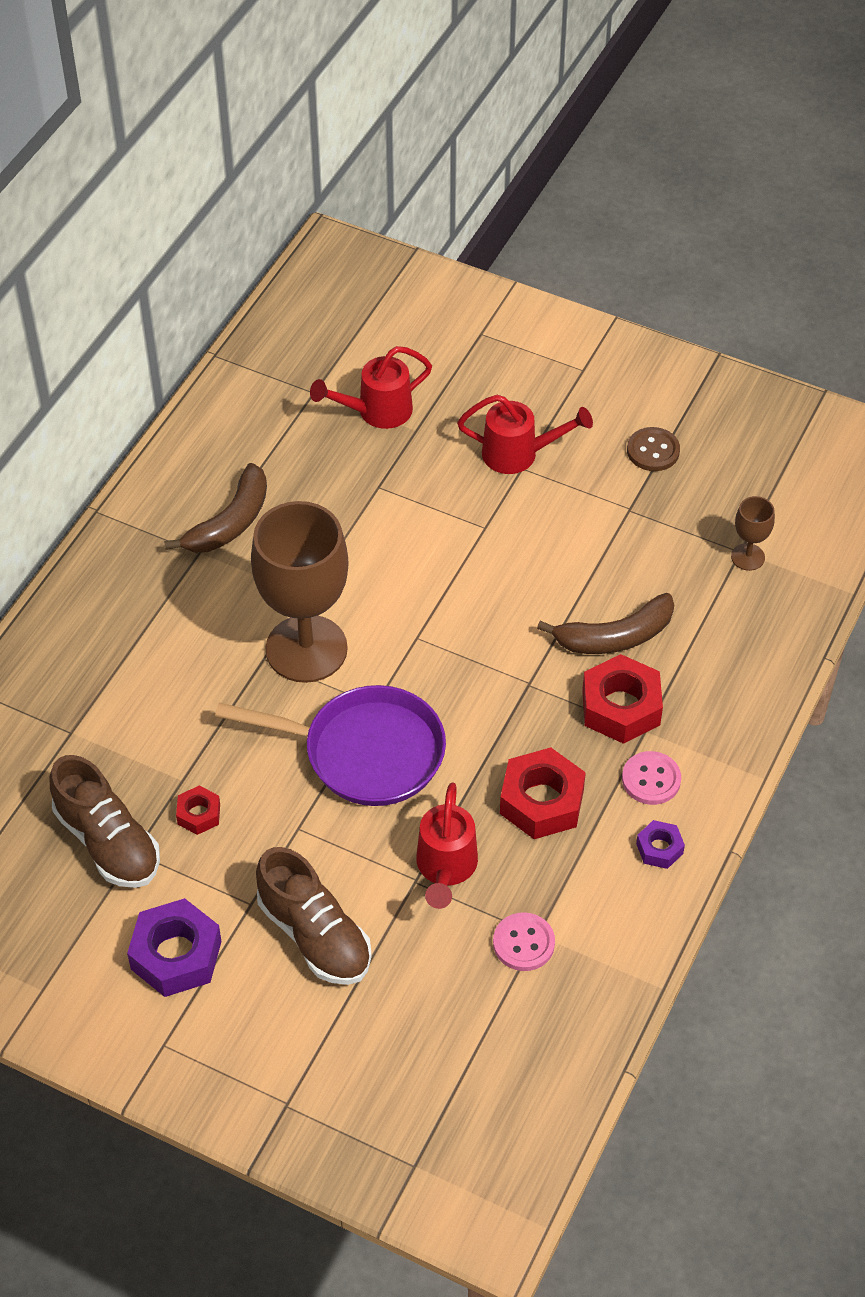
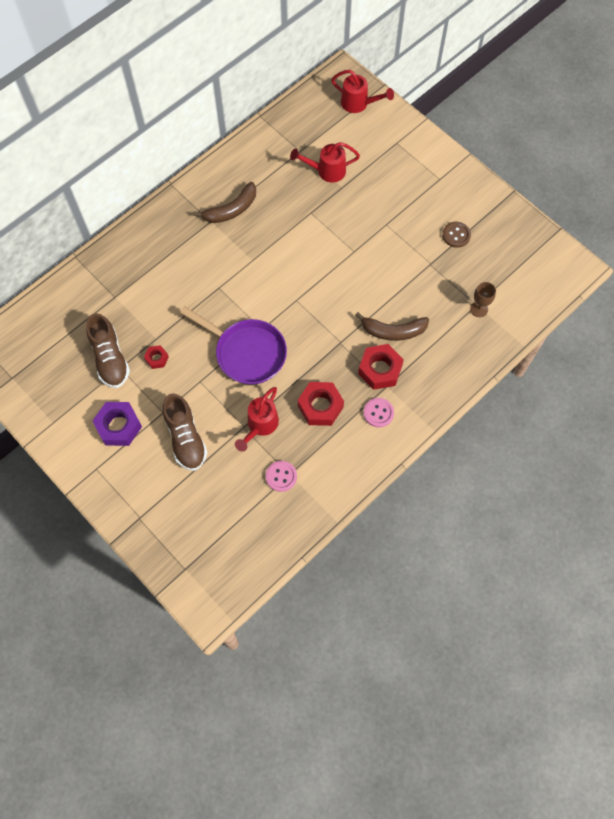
camera: 20 degrees right, 15 degrees up
(306, 649) = (241, 289): brown goblet -> none
(519, 454) = (387, 216): red watering can -> red watering can (358, 104)
(659, 848) = (367, 450): purple nut -> none

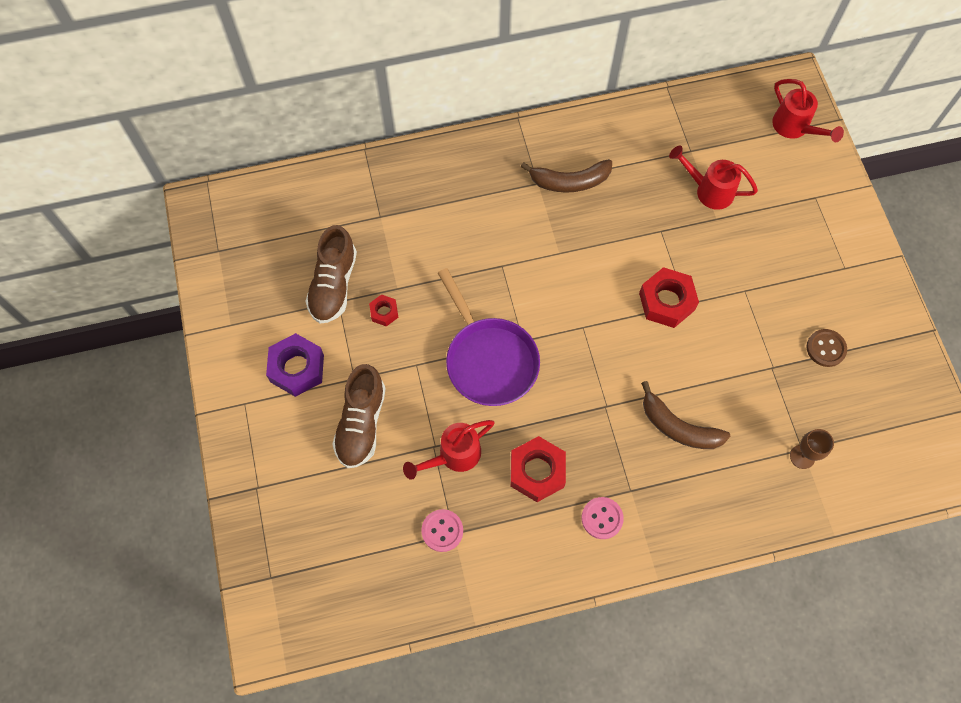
camera: 30 degrees right, 0 degrees up
(380, 370) = (634, 466): red nut -> red nut (666, 301)

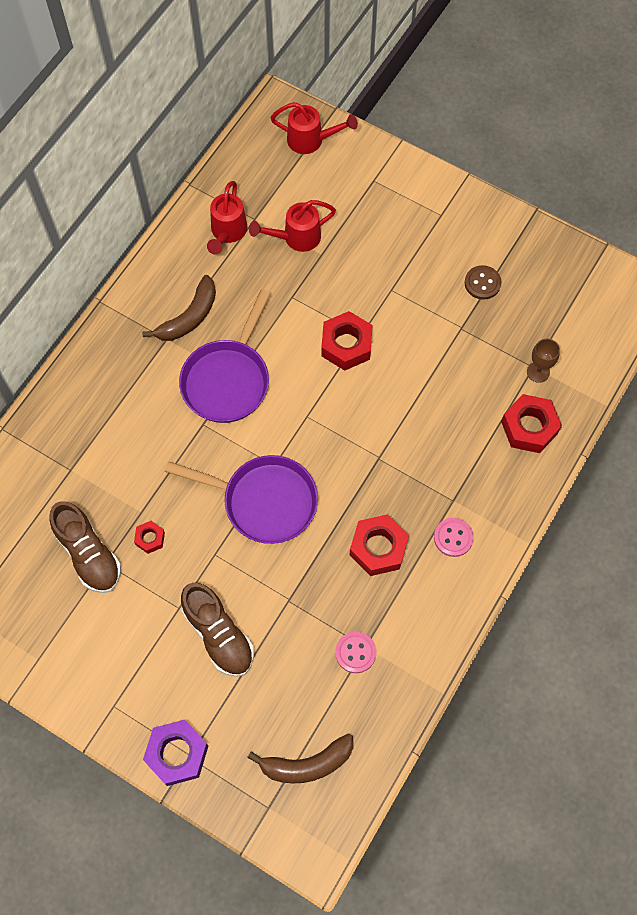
camera: 45 degrees left, 0 degrees up
(297, 368) = (127, 641): purple nut -> purple nut (177, 754)
(454, 455) = (309, 593): red watering can -> red watering can (227, 232)
(552, 250) = (228, 380): none -> purple pan
(678, 427) = (441, 426): brown banana -> brown banana (307, 764)
(750, 492) = (529, 427): none -> red nut

